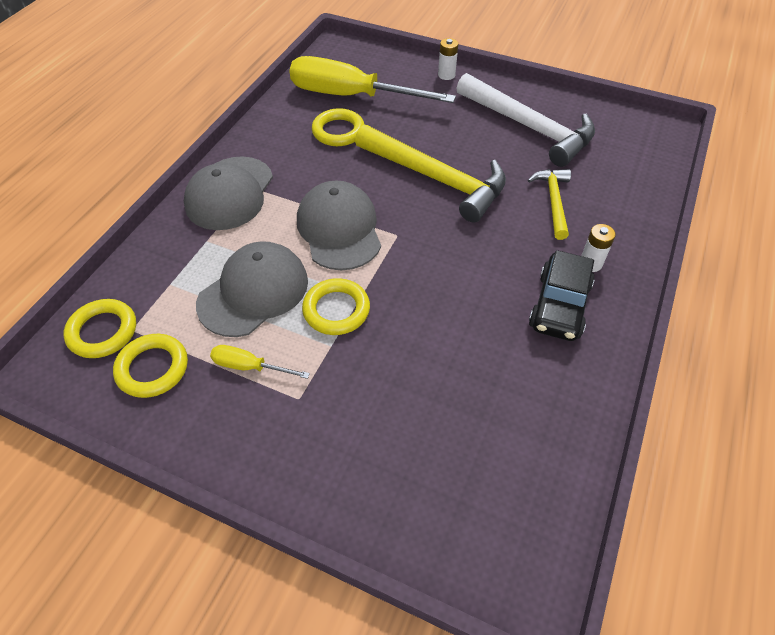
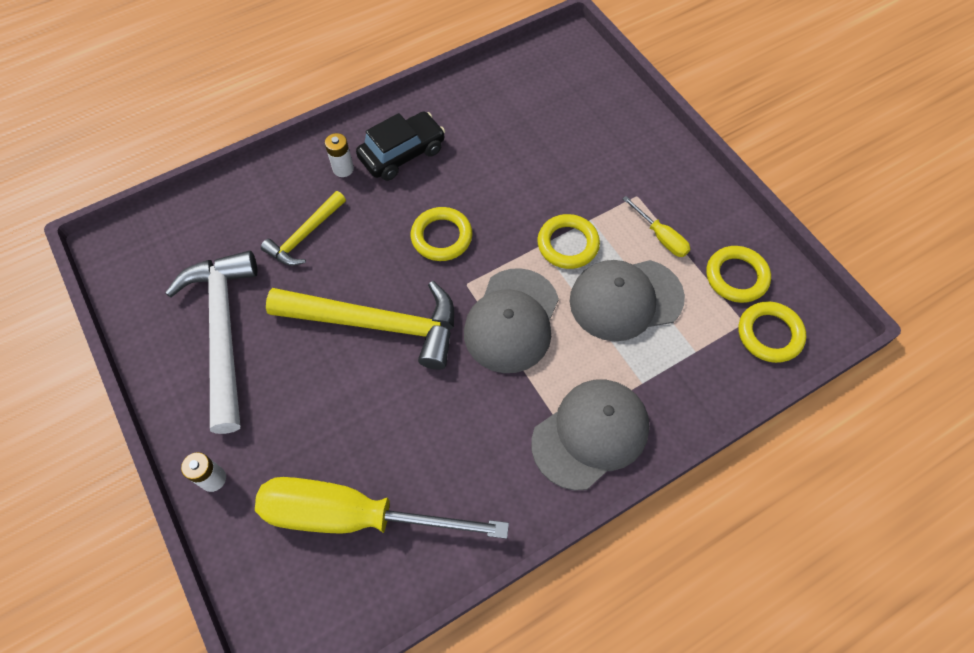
camera: 145 degrees left, 10 degrees up
(338, 131) = (417, 459): yellow ring -> yellow ring (441, 237)
(351, 96) = (355, 516): yellow screwdriver -> yellow screwdriver turned 135 degrees clockwise
(436, 178) = (377, 324): yellow hammer -> yellow hammer turned 120 degrees clockwise

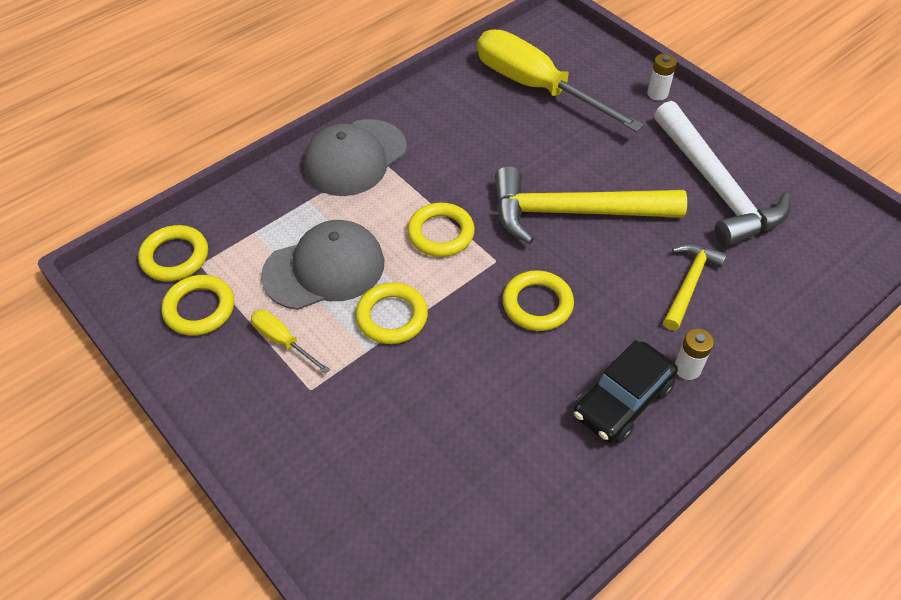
camera: 170 degrees right, 10 degrees down
(355, 516) = (536, 87): yellow screwdriver -> yellow screwdriver turned 135 degrees counterclockwise
(512, 320) = (441, 233): grey cap -> yellow ring

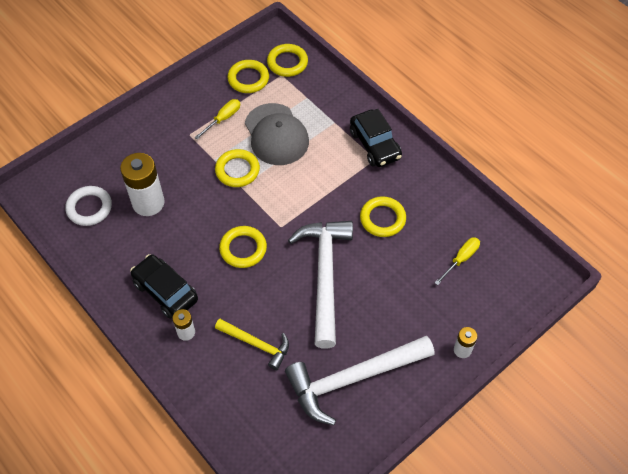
camera: 90 degrees right, 5 degrees up
(355, 158) = (375, 145): grey cap -> black car
(441, 233) = (305, 195): yellow ring -> yellow ring (382, 219)
(455, 441) = (148, 203): none -> white battery
(466, 539) = (89, 208): none -> white ring
(536, 87) = (461, 259): yellow screwdriver -> yellow screwdriver, size x0.43
(573, 213) = (324, 276): yellow hammer -> white hammer

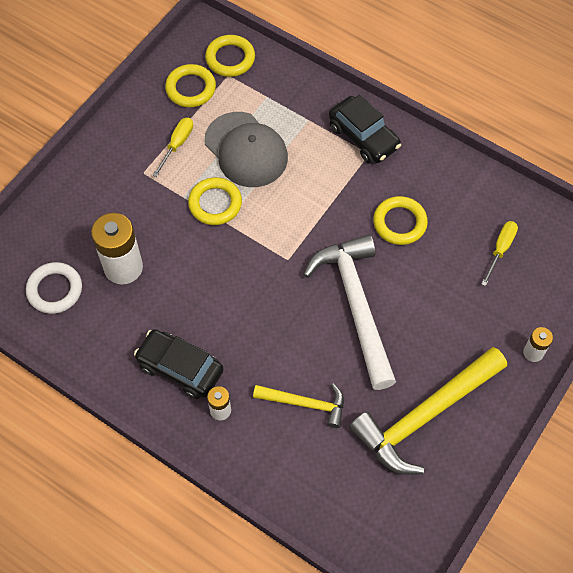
camera: 15 degrees left, 5 degrees up
(243, 249) = (253, 296): yellow ring -> none
(353, 379) = (425, 416): white hammer -> yellow hammer

